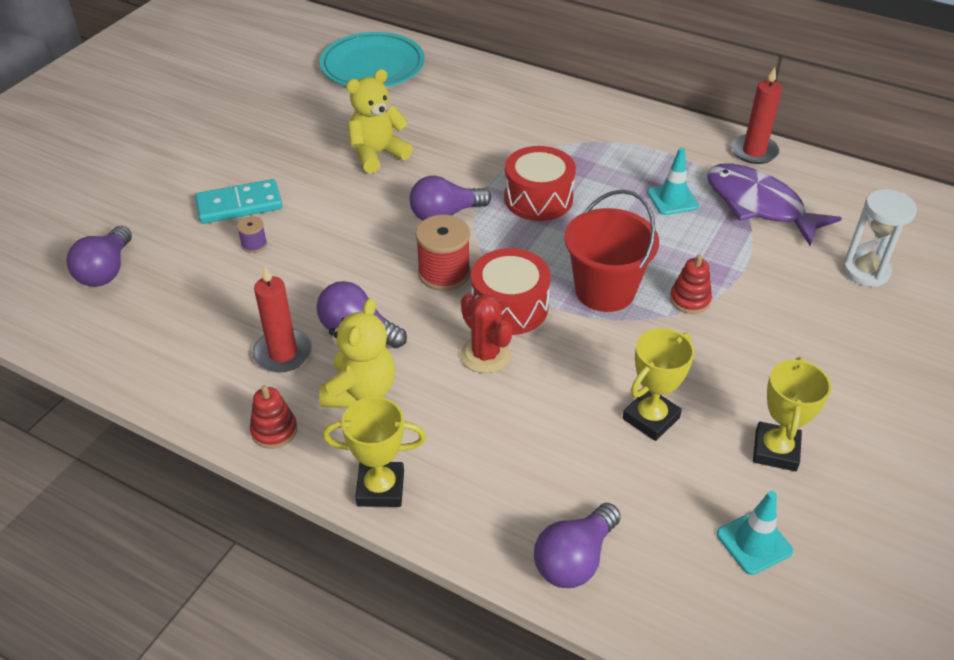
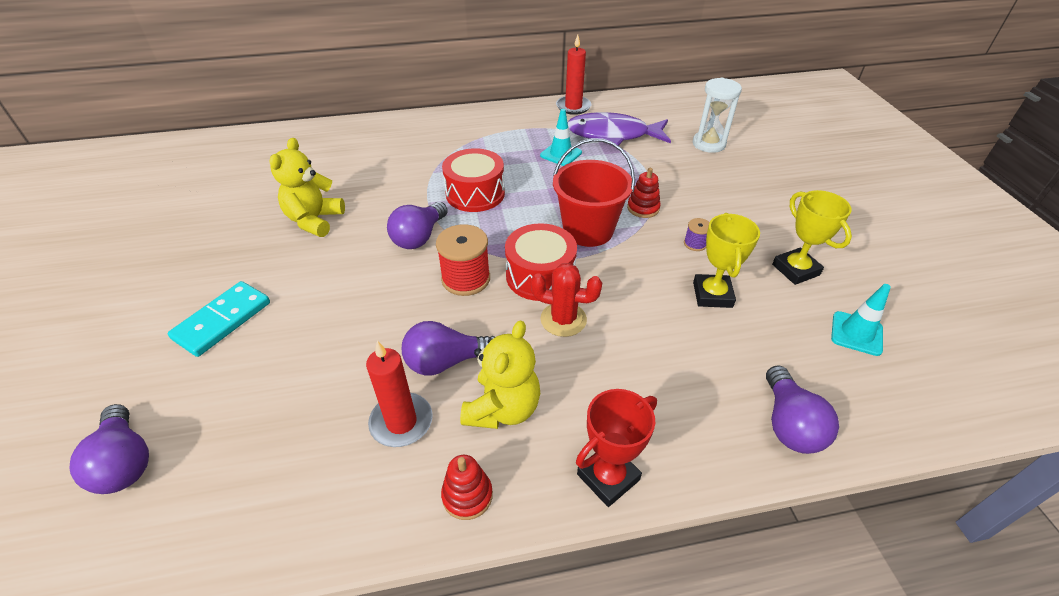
camera: 40 degrees left, 0 degrees up
(254, 244) = (273, 346): purple spool -> purple spool (695, 244)
(360, 391) = (502, 408): yellow teddy bear -> yellow teddy bear turned 45 degrees clockwise
(372, 66) = (239, 159): turquoise plate -> none
(380, 488) = (608, 477): yellow trophy -> red trophy

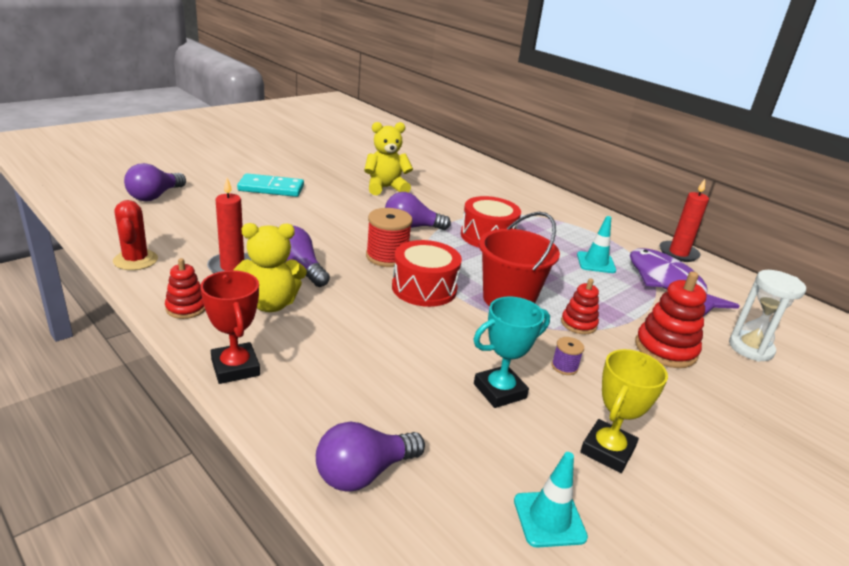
camera: 55 degrees right, 15 degrees down
(563, 319) = (384, 310): red cactus -> red cactus (135, 260)
(608, 477) = (235, 368): red trophy -> red trophy turned 45 degrees clockwise
(694, 182) = (665, 349): none -> red stacking toy
(712, 295) = (499, 391): yellow trophy -> turquoise trophy

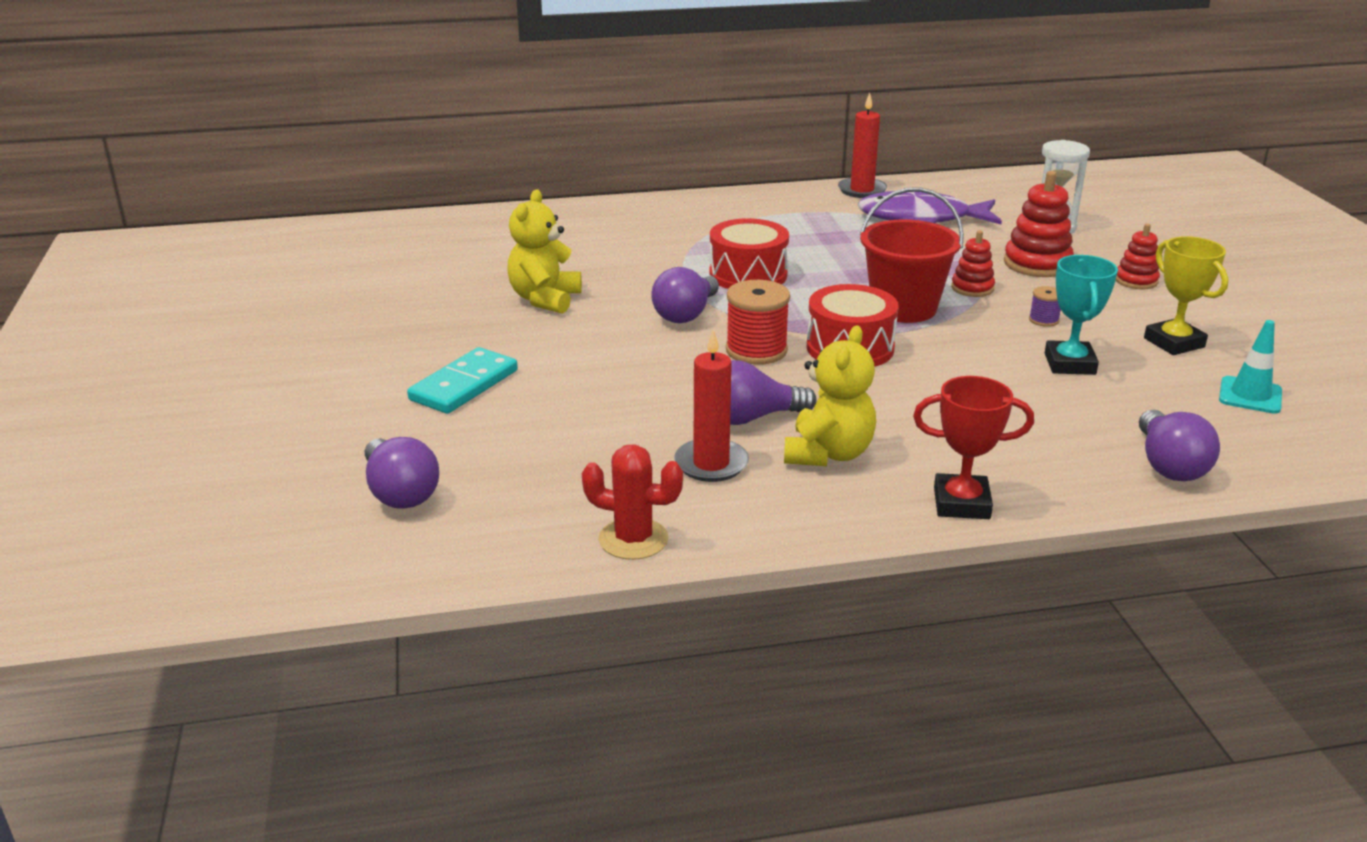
camera: 55 degrees left, 0 degrees up
(186, 308) = (803, 516): red stacking toy -> red stacking toy (1136, 281)
(596, 263) = (854, 237): turquoise traffic cone -> none

